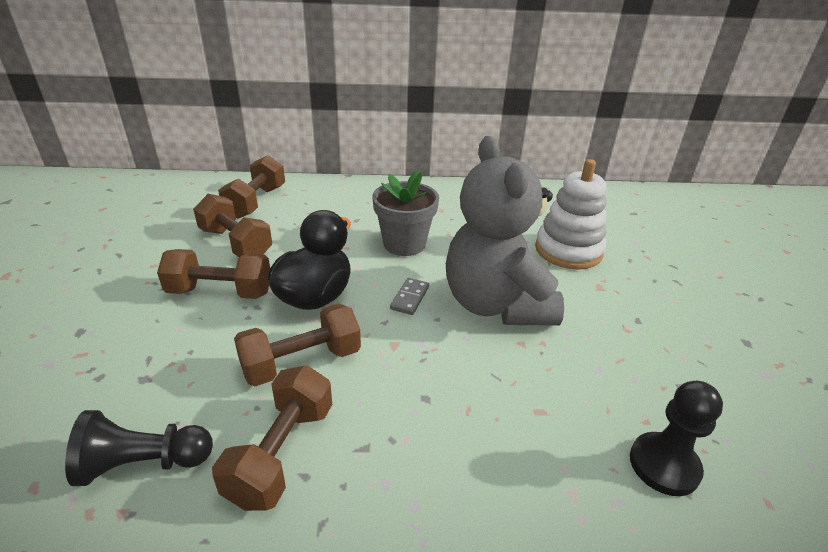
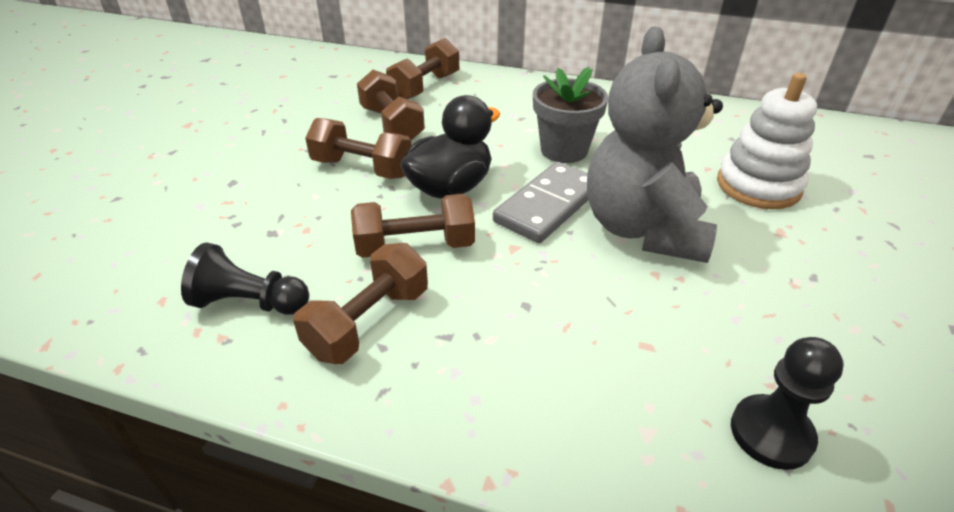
camera: 20 degrees right, 5 degrees up
(410, 298) = (548, 206): grey domino -> grey domino, size x2.12

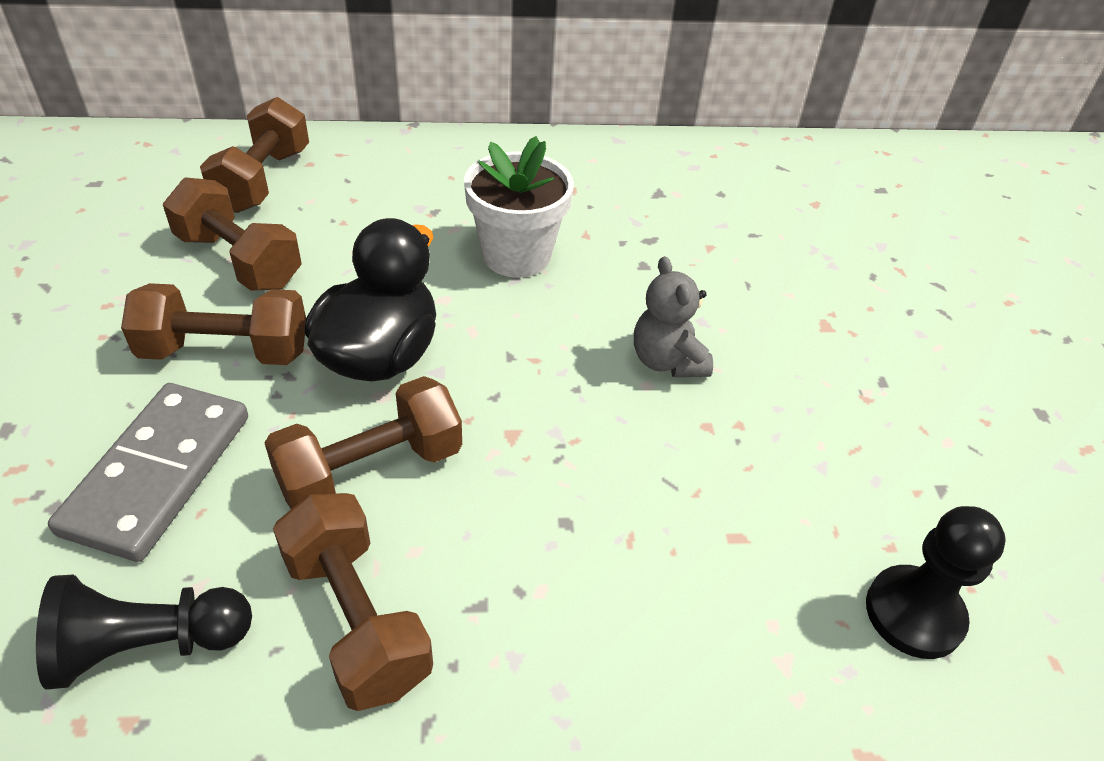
camera: 25 degrees left, 5 degrees up
(368, 322) = (356, 619): brown dumbbell -> brown dumbbell turned 45 degrees counterclockwise
(548, 206) = (531, 353): grey domino -> grey domino (159, 473)
(564, 150) = (516, 255): grey flower pot -> white flower pot
(643, 229) = (667, 361): grey teddy bear -> grey teddy bear, size x0.45
(758, 186) = (777, 261): white stacking toy -> none

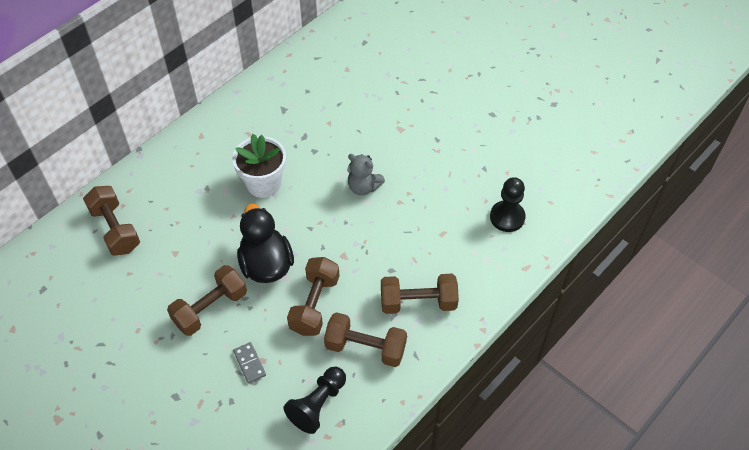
camera: 40 degrees left, 10 degrees up
(159, 473) = (249, 363): grey domino -> grey domino, size x0.47
(239, 261) = (161, 272): brown dumbbell -> brown dumbbell (418, 302)

